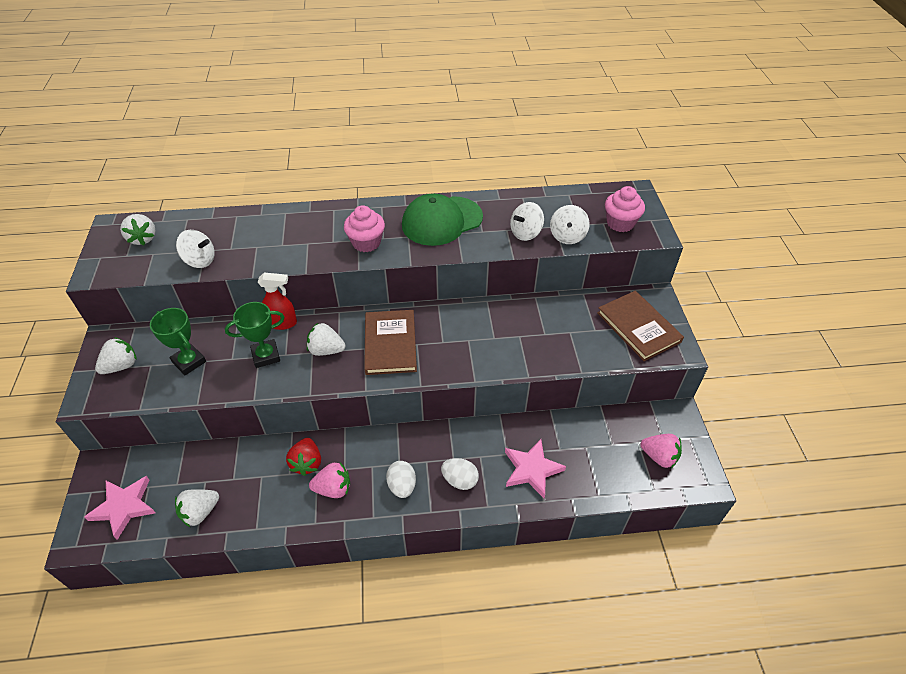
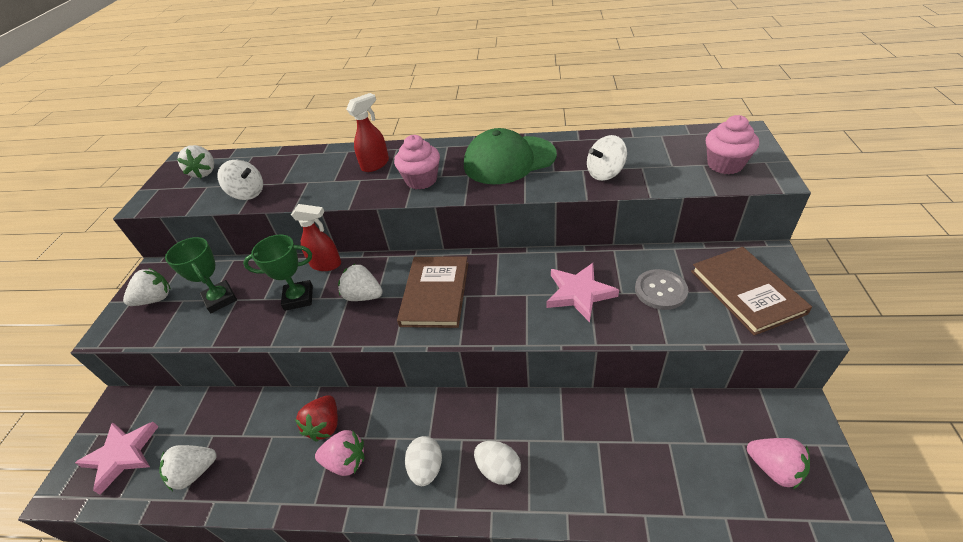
camera: 15 degrees right, 5 degrees down
(318, 227) = (375, 164): none -> red spray bottle
(531, 469) = (593, 466): pink star -> pink star (579, 293)
(567, 236) = (656, 177): white spinning top -> none
(574, 330) = (660, 290): none -> grey button

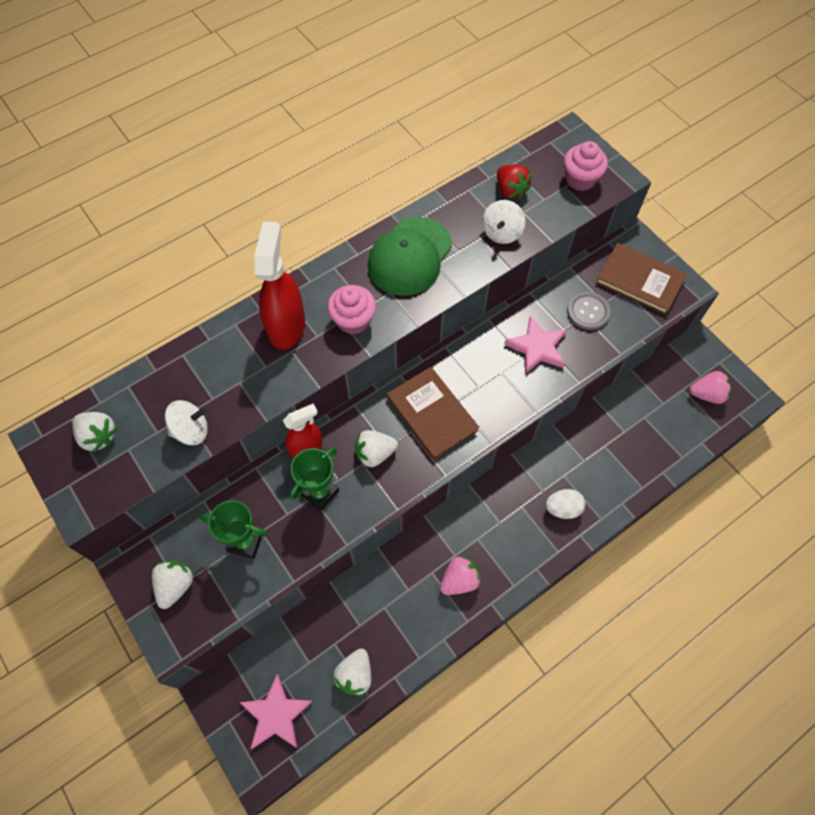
camera: 45 degrees left, 20 degrees up
(325, 426) = (416, 570): red strawberry -> red strawberry (510, 190)
(375, 164) = (286, 325): red spray bottle -> red spray bottle, size x1.61
(426, 468) = (517, 542): white egg -> none

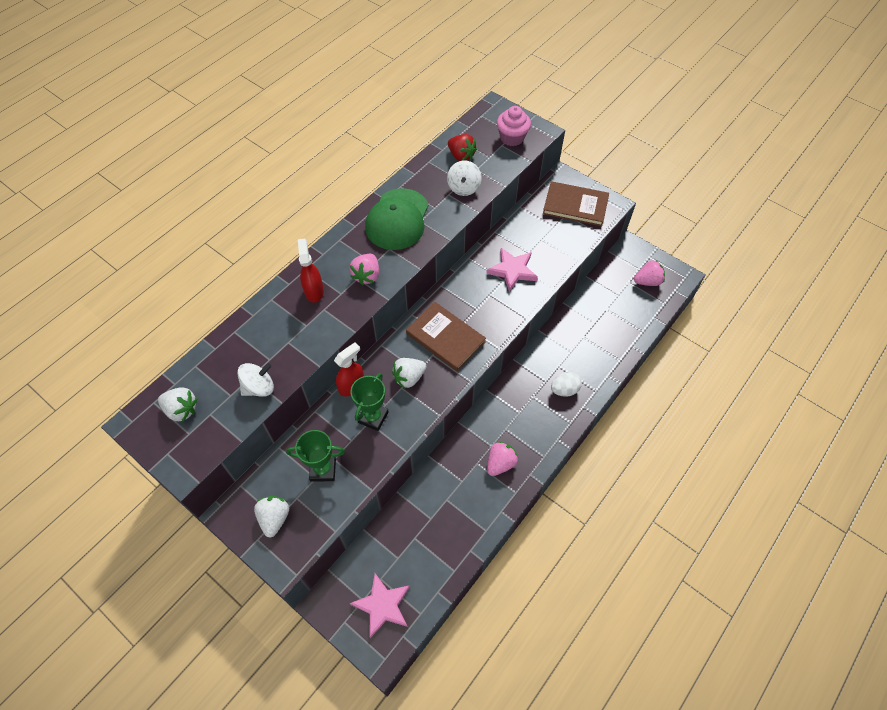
camera: 15 degrees left, 5 degrees down
(286, 325) = (314, 291): red spray bottle -> red spray bottle, size x0.62
(353, 320) = (367, 276): pink cupcake -> pink strawberry
(355, 675) = (438, 557): white strawberry -> none
(588, 312) = (543, 236): grey button -> none

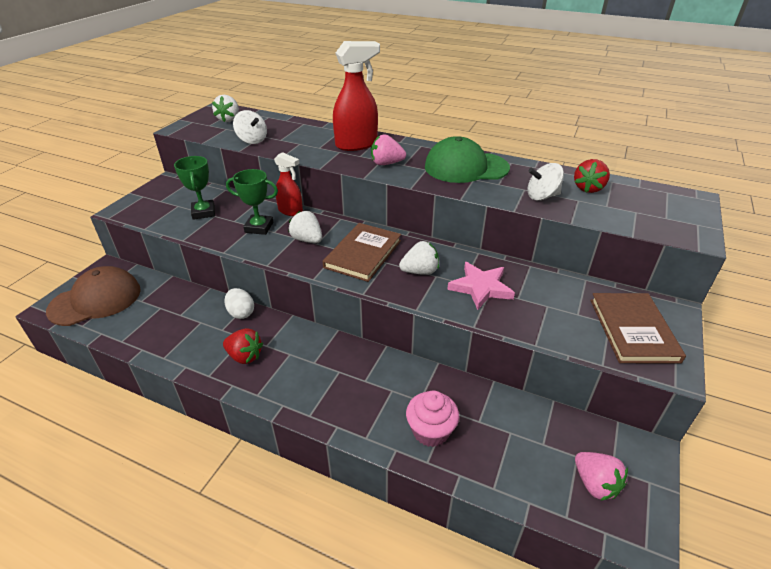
camera: 75 degrees right, 20 degrees down
(274, 518) = (160, 199): white strawberry -> white strawberry (420, 271)
(314, 291) = (357, 144): red spray bottle -> red spray bottle, size x1.61
(382, 605) = (95, 300): pink star -> brown cap
(500, 463) = (245, 356): pink strawberry -> red strawberry
(512, 138) = (656, 217): pink cupcake -> pink cupcake (430, 431)
(564, 390) = (357, 401): white egg -> white egg (241, 313)

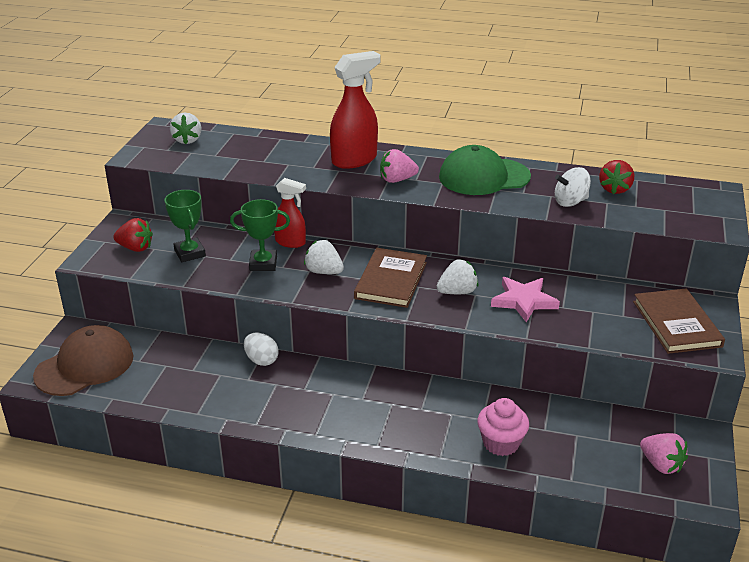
camera: 10 degrees left, 5 degrees down
(245, 356) = (286, 401): red strawberry -> red strawberry (135, 248)
(252, 140) = (231, 164): white spinning top -> none

